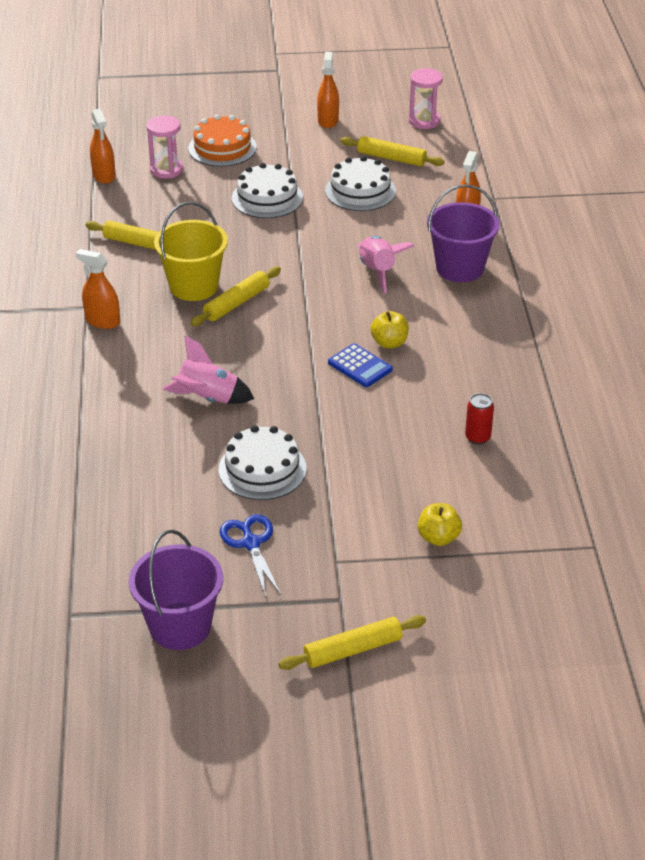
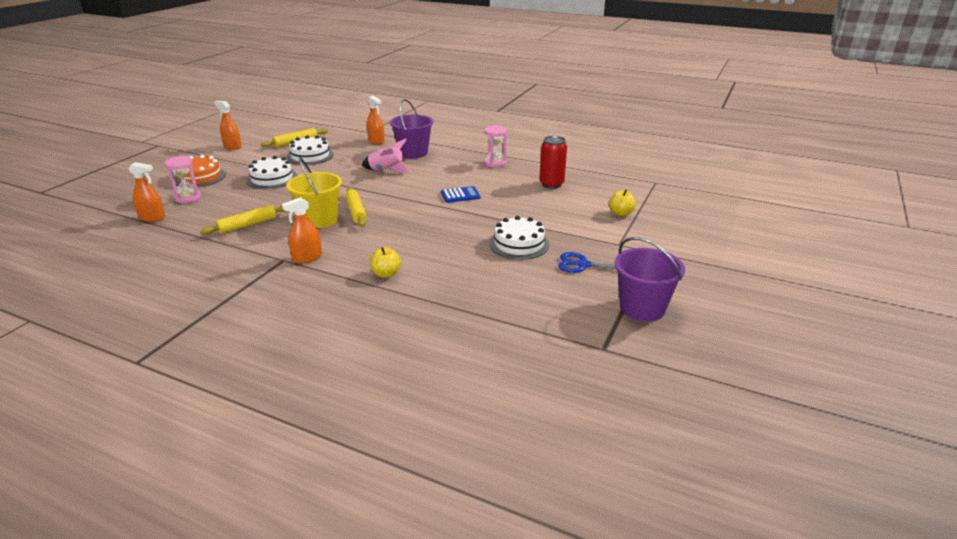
camera: 60 degrees left, 10 degrees down
(208, 398) = (434, 243): pink rocket -> none
(352, 649) = (695, 259): yellow rolling pin -> none
(389, 343) = (450, 183): yellow apple -> yellow apple (386, 274)
(424, 121) = (279, 128): pink hourglass -> pink hourglass (495, 163)
(477, 437) = (551, 184): red can -> red can, size x1.64

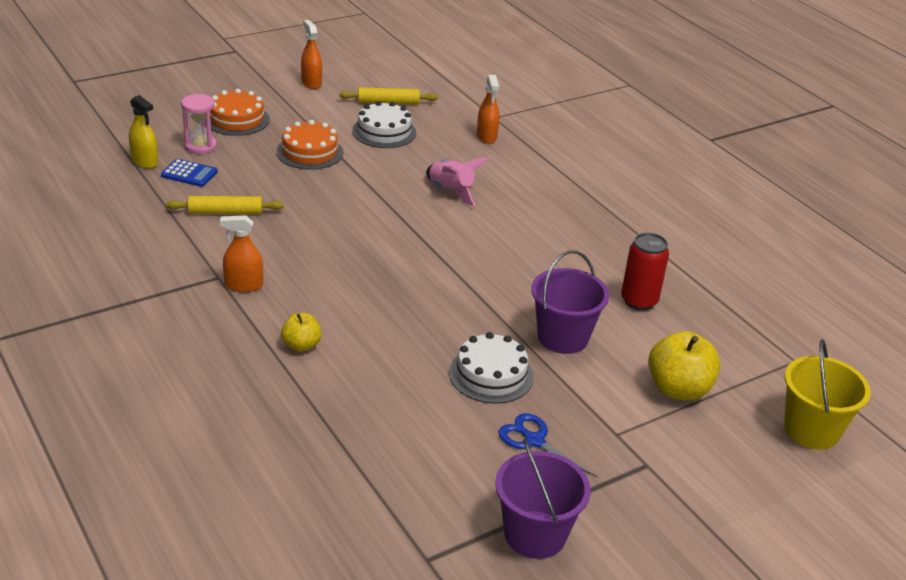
camera: 30 degrees right, 5 degrees up
(152, 218) = (145, 161): orange spray bottle -> yellow spray bottle
(272, 178) = (310, 152): white cake -> orange cake
(319, 220) = (304, 237): yellow bucket -> yellow bucket (811, 430)
(356, 212) = (353, 242): yellow rolling pin -> none
(413, 153) = (513, 174): purple bucket -> purple bucket (563, 337)
(460, 195) = (500, 269): blue calculator -> blue calculator (189, 174)
(495, 163) = (602, 234): pink hourglass -> none
(621, 213) = (678, 389): yellow apple -> yellow apple, size x1.74

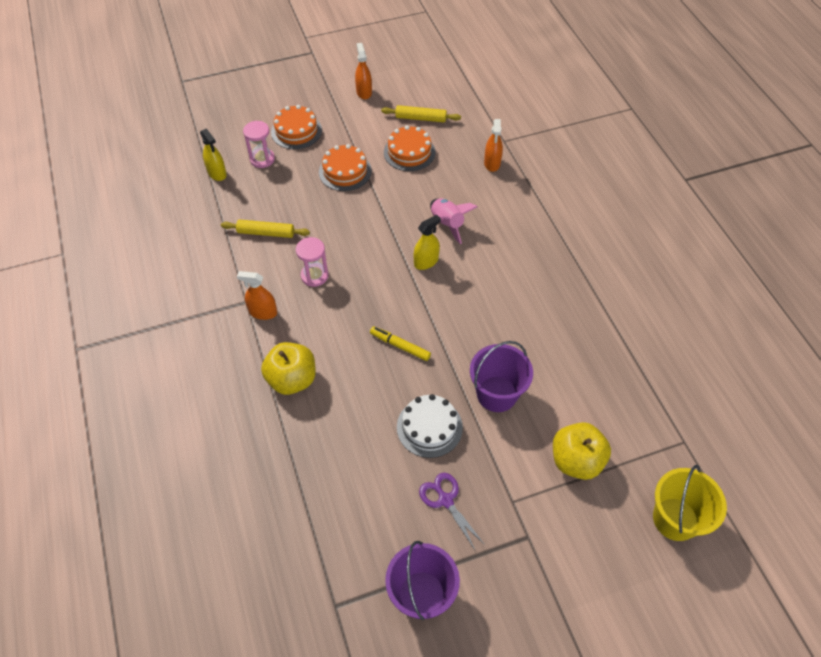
camera: 15 degrees right, 20 degrees up
(189, 174) = (247, 189): blue calculator -> none
(300, 247) = (314, 276): none -> pink hourglass
(301, 345) = (292, 379): yellow apple -> yellow apple, size x1.74
(384, 132) = (409, 152): white cake -> orange cake
(429, 303) = (400, 346): none -> yellow marker
(436, 226) = (426, 262): none -> yellow spray bottle
(534, 441) = (445, 500): blue scissors -> purple scissors
(639, 301) = (570, 361): red can -> none

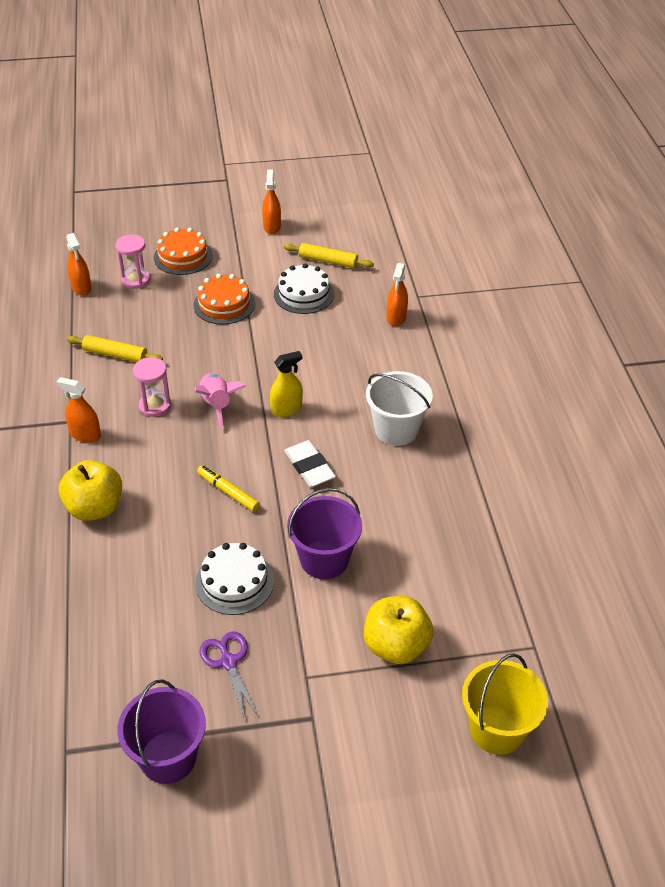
camera: 10 degrees right, 10 degrees down
(217, 173) = (81, 287): yellow spray bottle -> orange spray bottle
(409, 152) = (303, 294): orange cake -> white cake
(447, 224) = (324, 373): pink rocket -> pink rocket (217, 405)
(460, 312) = (309, 467): none -> white eraser
(521, 266) = (396, 429): none -> white bucket

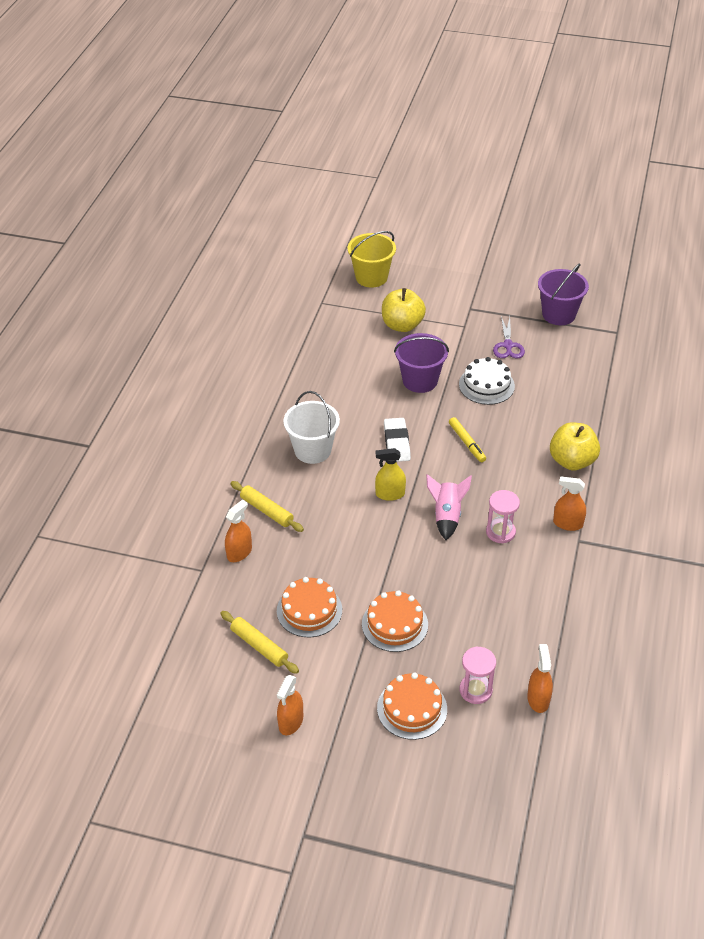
camera: 155 degrees left, 0 degrees up
(85, 434) = (567, 523): orange spray bottle -> orange spray bottle turned 150 degrees clockwise
(115, 354) = (522, 598): yellow rolling pin -> yellow rolling pin (266, 511)
(303, 294) = (309, 610): white cake -> orange cake

